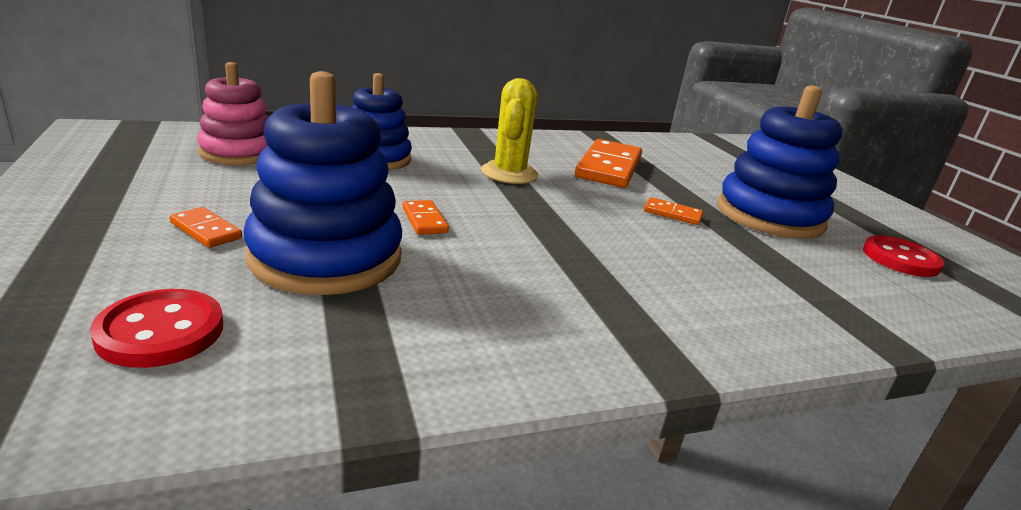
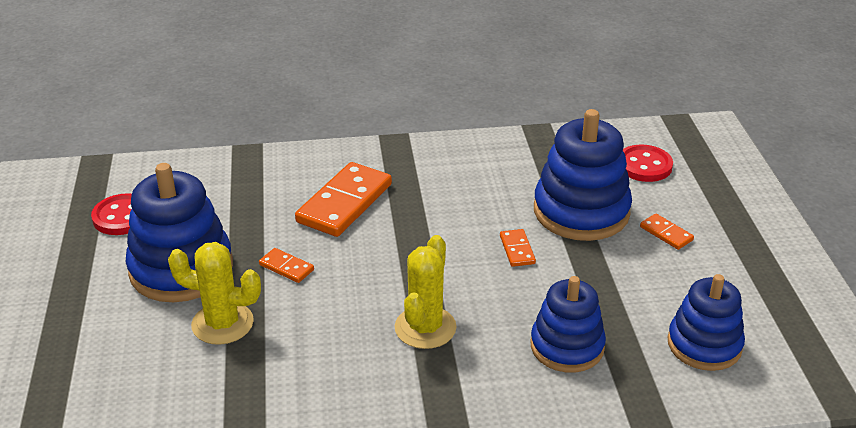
camera: 165 degrees left, 10 degrees up
(238, 153) = (704, 345): pink stacking toy -> blue stacking toy
(608, 168) = (297, 351): orange domino -> orange domino (345, 203)
(684, 183) = (222, 323): none -> yellow cactus

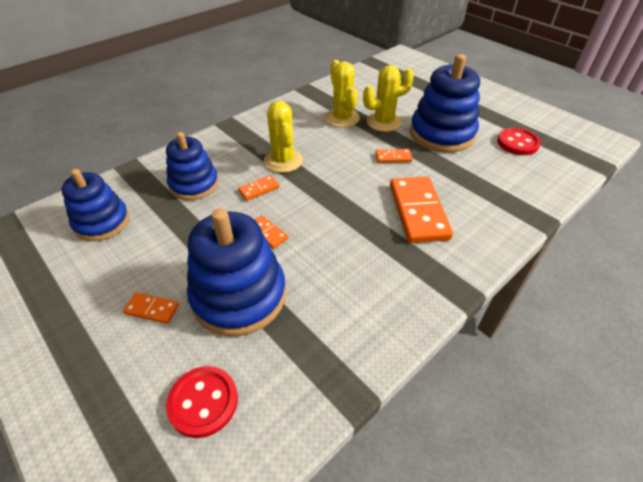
camera: 145 degrees right, 10 degrees up
(268, 361) = (342, 118): none -> yellow cactus
(489, 302) = (259, 189): none -> orange domino

